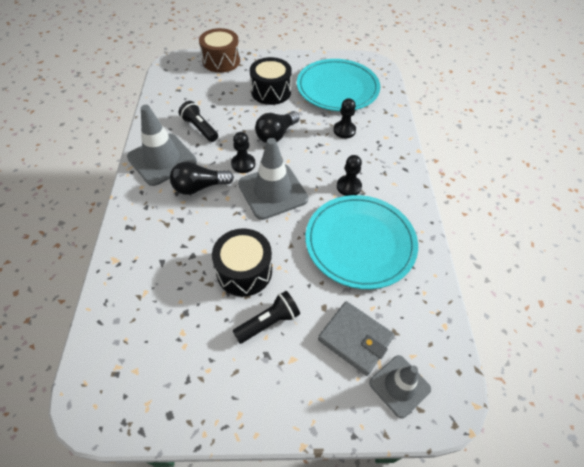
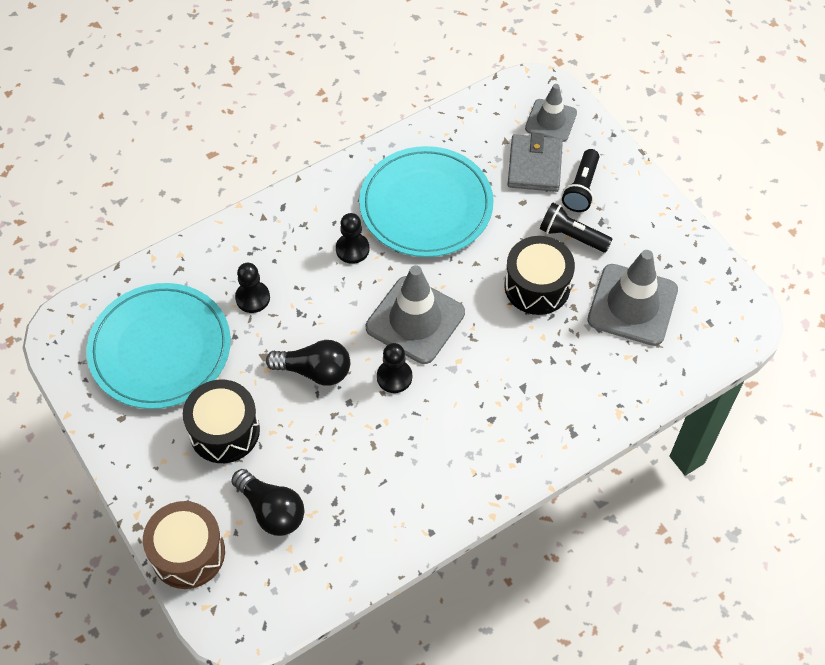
camera: 120 degrees left, 5 degrees up
(162, 159) = (453, 475): grey traffic cone -> grey traffic cone (632, 305)
(199, 187) = (465, 400): black light bulb -> black light bulb (271, 510)
(200, 128) = (366, 472): black flashlight -> black flashlight (581, 188)

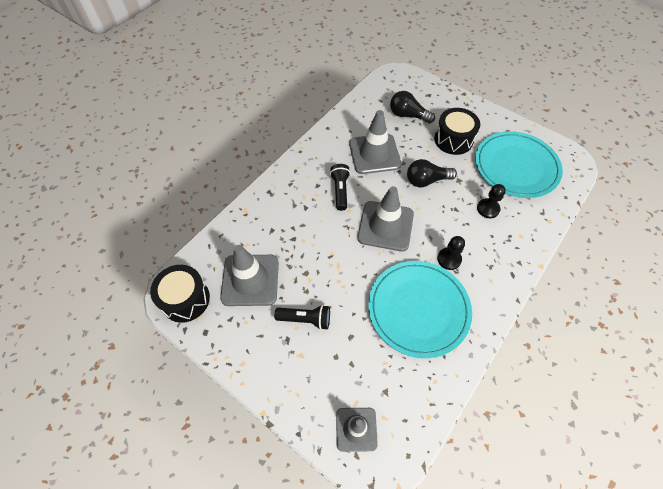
camera: 160 degrees right, 0 degrees up
(188, 553) = (434, 91): brown drum -> none
(373, 447) = (374, 154): none -> grey traffic cone
(394, 377) = (381, 190): black pawn -> none
(534, 166) = (353, 374): grey wallet -> none
(537, 286) = (318, 273): black drum -> black drum (185, 299)
(581, 188) = (310, 365): black flashlight -> black flashlight (340, 191)

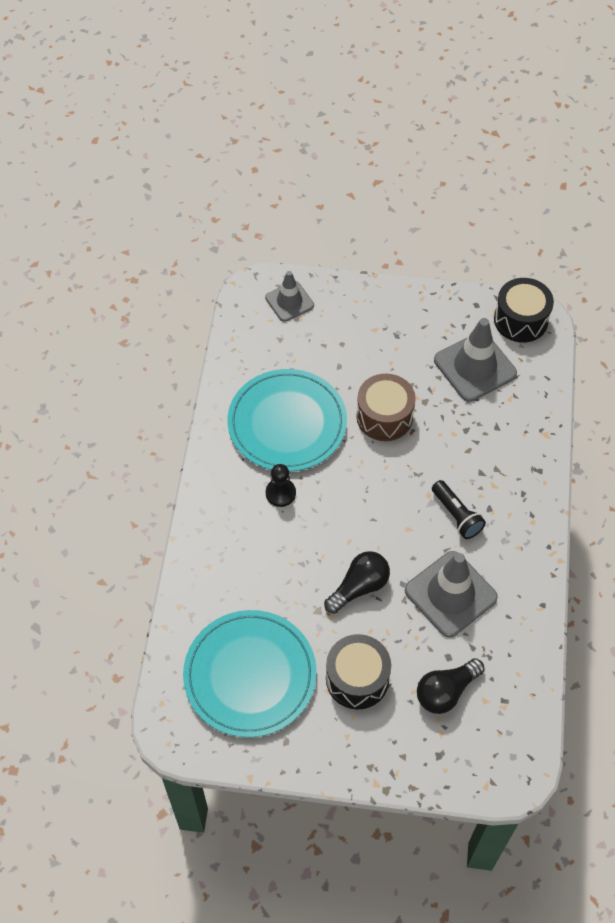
camera: 150 degrees right, 0 degrees up
(305, 319) = (392, 359): black flashlight -> none
(342, 276) = (384, 416): none -> brown drum
(385, 226) = (374, 497): grey traffic cone -> none
(408, 115) = (446, 691): black light bulb -> black light bulb turned 150 degrees clockwise
(488, 209) = (262, 584): black pawn -> none

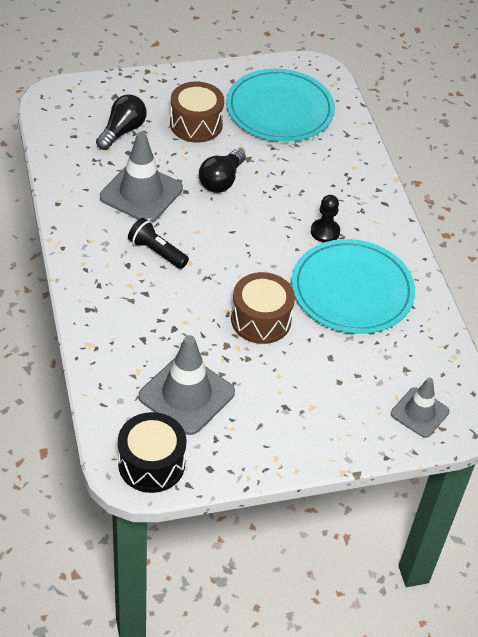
camera: 155 degrees right, 10 degrees down
(357, 679) = (196, 124): black drum -> brown drum

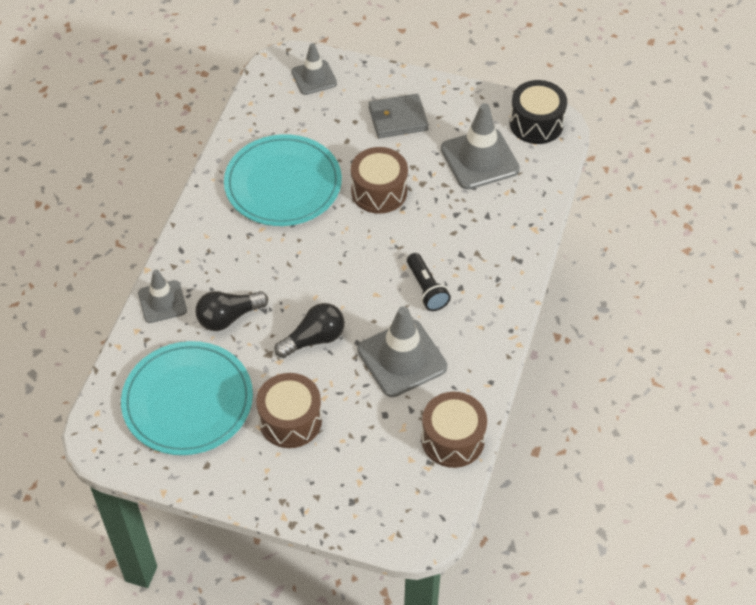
camera: 145 degrees left, 5 degrees up
(65, 155) = (453, 439): none -> brown drum
(122, 131) = (374, 445): black light bulb -> black light bulb (228, 317)
(299, 403) = (398, 119): none -> grey wallet
(325, 232) = (260, 245): black pawn -> none
(360, 162) = (162, 302): none -> grey traffic cone

